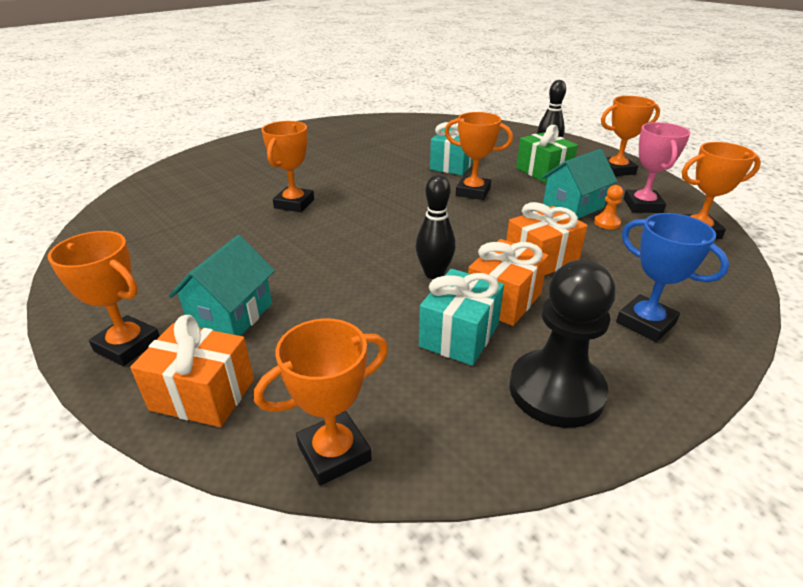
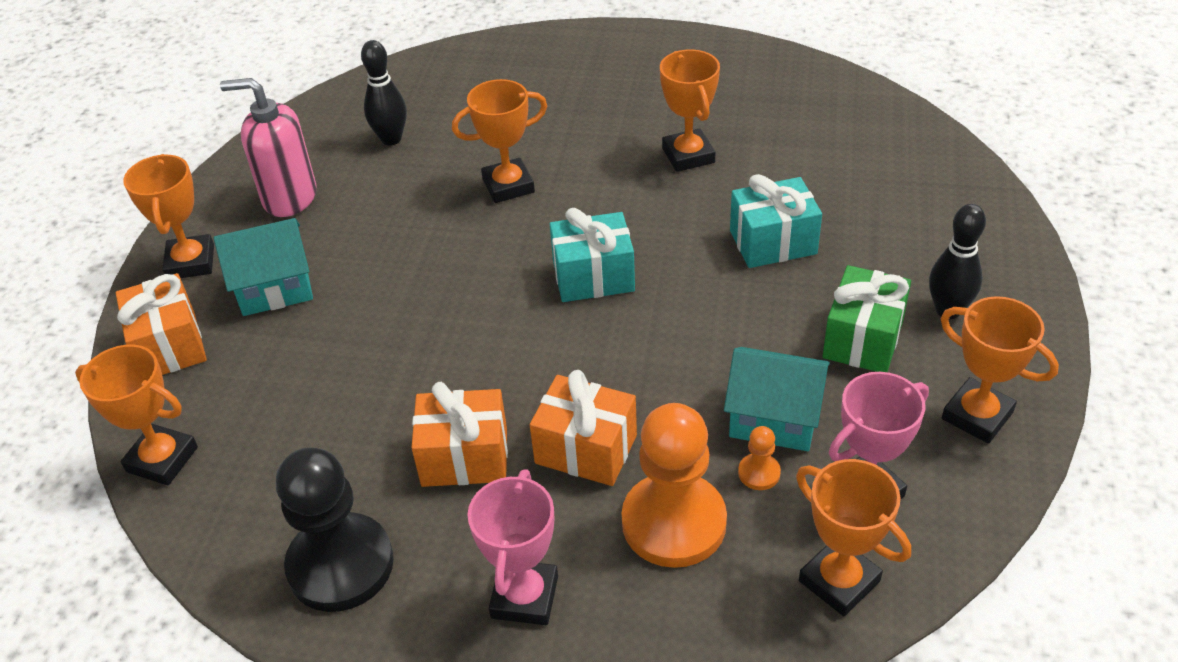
camera: 55 degrees right, 10 degrees up
(151, 275) = (289, 197): none -> pink soap dispenser
(434, 273) = (467, 377): black bowling pin -> black bowling pin (391, 139)
(459, 335) = (371, 454): turquoise gift -> turquoise gift (593, 276)
(473, 192) = (707, 304): orange trophy -> orange trophy (688, 155)
(622, 256) = (674, 522): none -> orange pawn
(645, 323) = (525, 597): blue trophy -> pink trophy

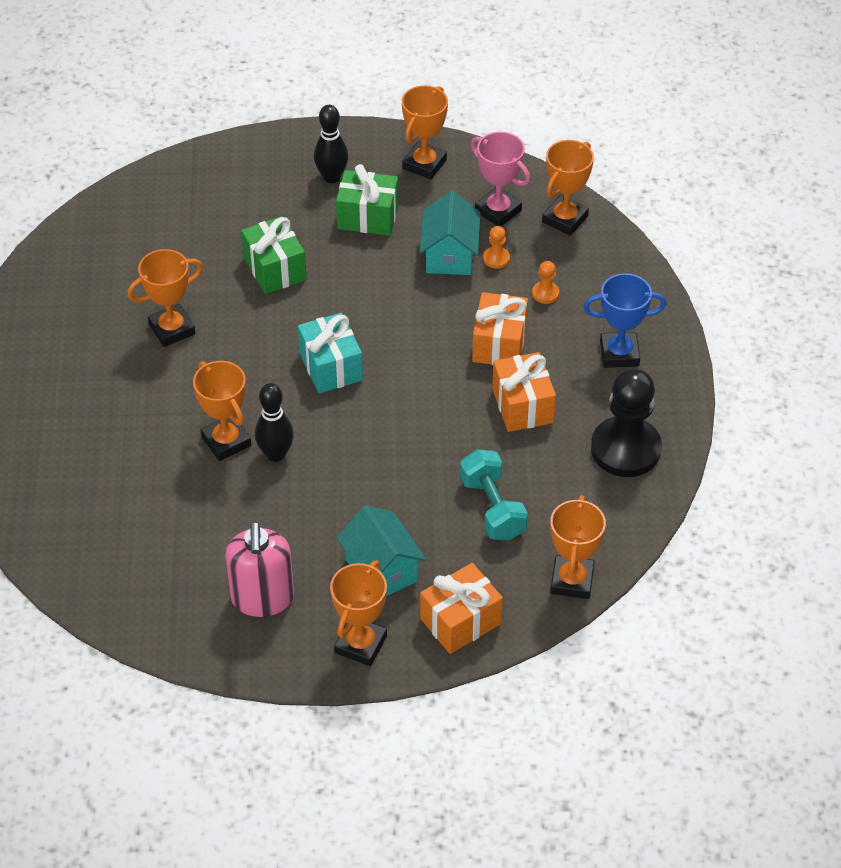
camera: 105 degrees left, 5 degrees up
(190, 262) = (361, 644): orange trophy -> orange trophy turned 45 degrees counterclockwise
(311, 398) = (492, 508): none -> turquoise dumbbell
(391, 139) = (167, 544): black bowling pin -> black bowling pin (275, 454)
(525, 597) = (619, 353): pink trophy -> blue trophy
(674, 522) = (545, 293): orange pawn -> orange pawn, size x0.41
(773, 242) = (275, 269): turquoise gift -> green gift

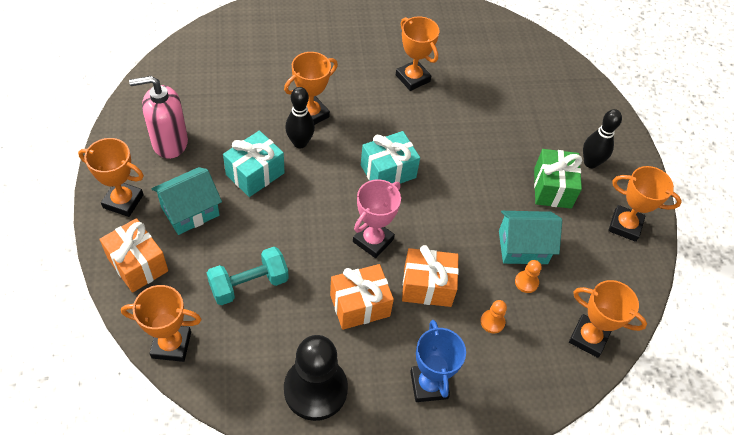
camera: 80 degrees right, 5 degrees up
(275, 269) = (482, 132): green gift -> none
(324, 502) = (255, 174): none -> turquoise gift
(498, 211) = (584, 283): pink trophy -> pink trophy (373, 240)

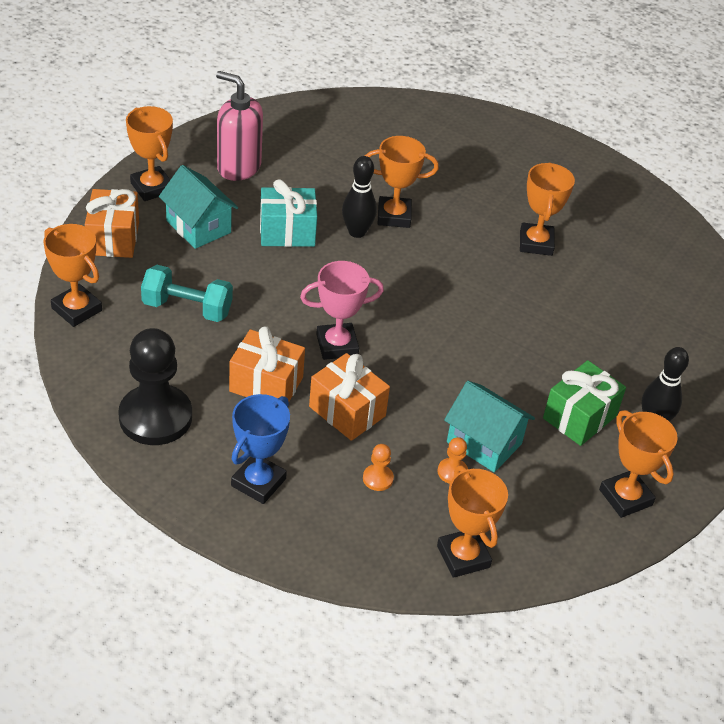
camera: 40 degrees right, 10 degrees down
(190, 211) = (198, 227): turquoise house -> turquoise house turned 45 degrees clockwise
(388, 171) = (417, 302): turquoise gift -> none

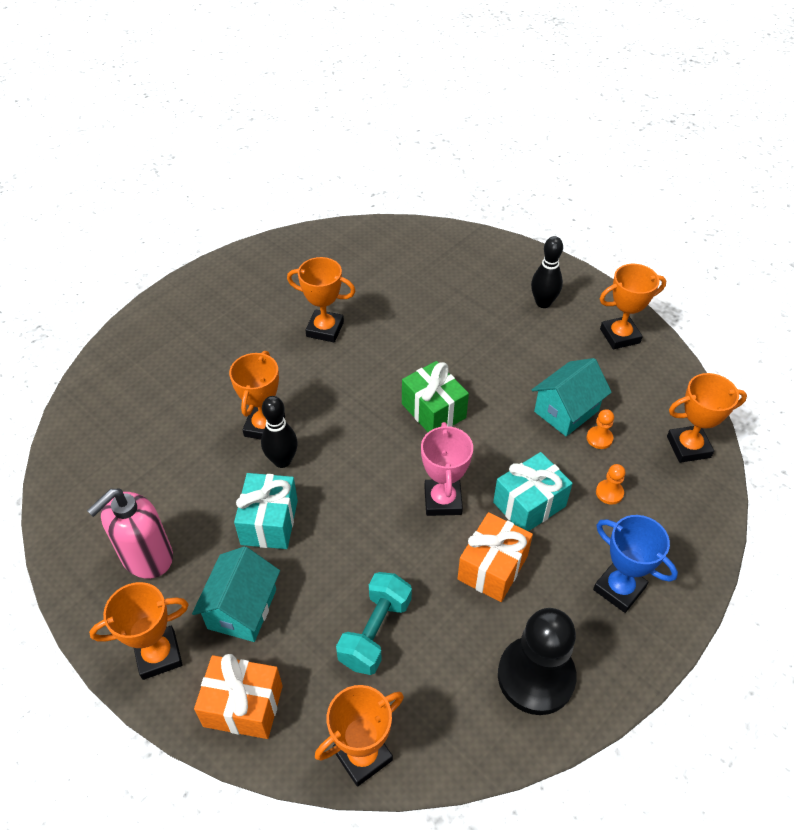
camera: 75 degrees left, 5 degrees up
(198, 227) = (242, 609): turquoise house -> turquoise house turned 45 degrees counterclockwise
(347, 411) = (529, 504): orange gift -> turquoise gift
(579, 417) = (537, 345): green gift -> green gift (433, 411)

